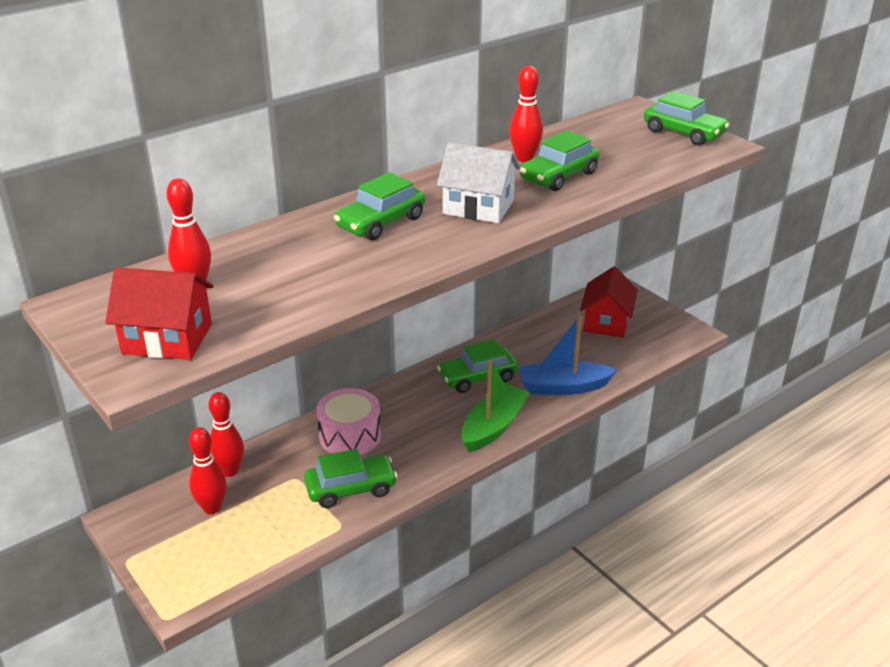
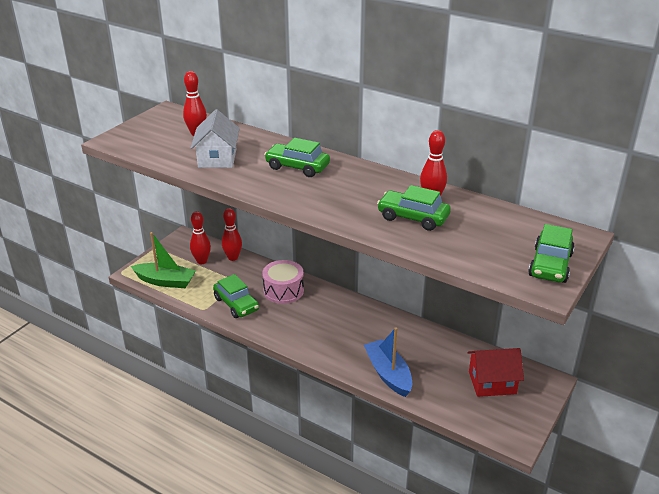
camera: 70 degrees right, 0 degrees up
(167, 339) = (145, 140): red house -> none
(477, 377) = (374, 329): green car -> none
(478, 207) = (341, 195): white house -> white house (217, 158)
(493, 427) = (323, 349): green boat -> green boat (165, 281)

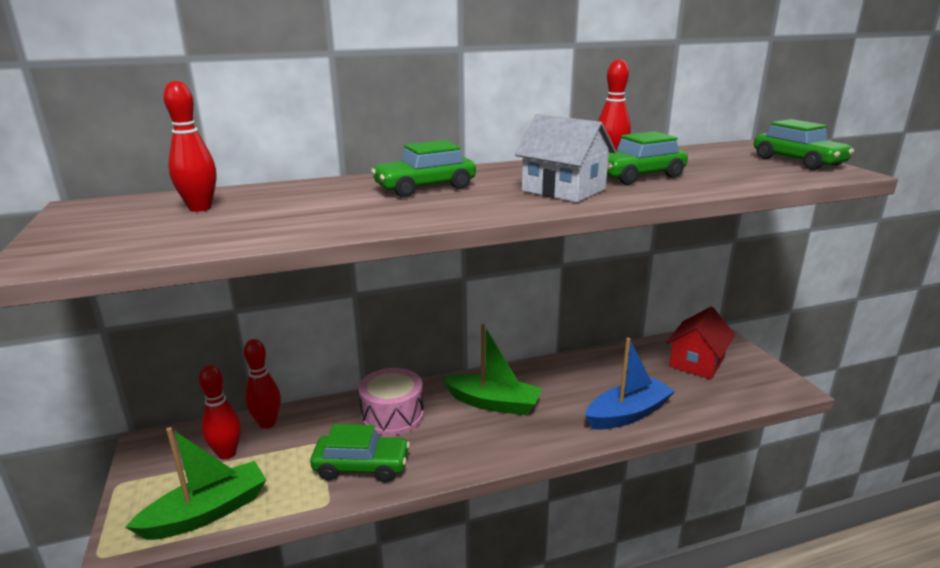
camera: 50 degrees left, 10 degrees down
(217, 158) = (300, 215): white house -> white house (563, 190)
(335, 318) = (493, 403): none -> green boat
(388, 374) = (627, 414): blue boat -> blue boat turned 135 degrees clockwise

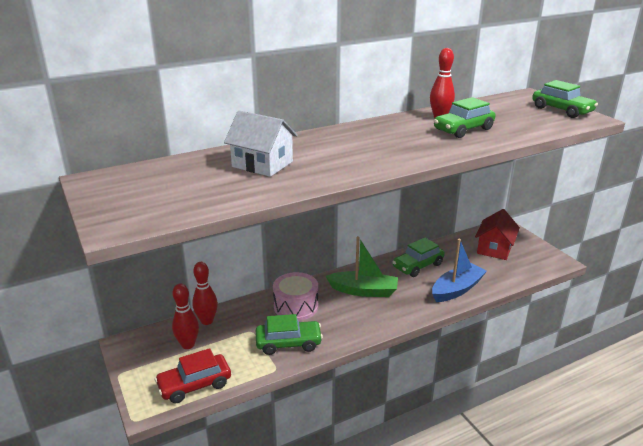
camera: 10 degrees left, 5 degrees up
(200, 208) = (180, 176): red bowling pin -> none
(207, 513) = (195, 385): green boat -> red car
(425, 188) = (325, 148): green car -> green car (417, 265)
(563, 190) = (420, 145): white house -> white house (262, 164)

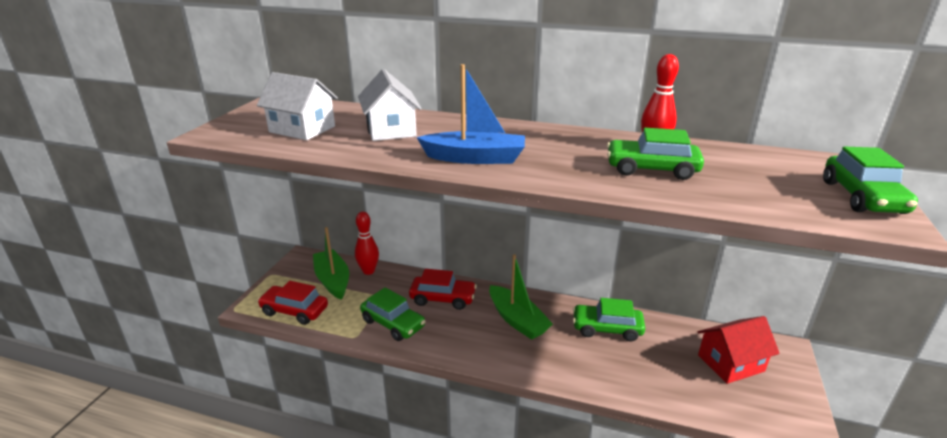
camera: 45 degrees right, 0 degrees up
(188, 345) = (333, 280): red bowling pin -> green boat
(190, 190) = (302, 129): none -> white house
(296, 306) = (443, 298): pink drum -> red car
(456, 289) = (613, 376): blue boat -> blue boat (475, 158)

